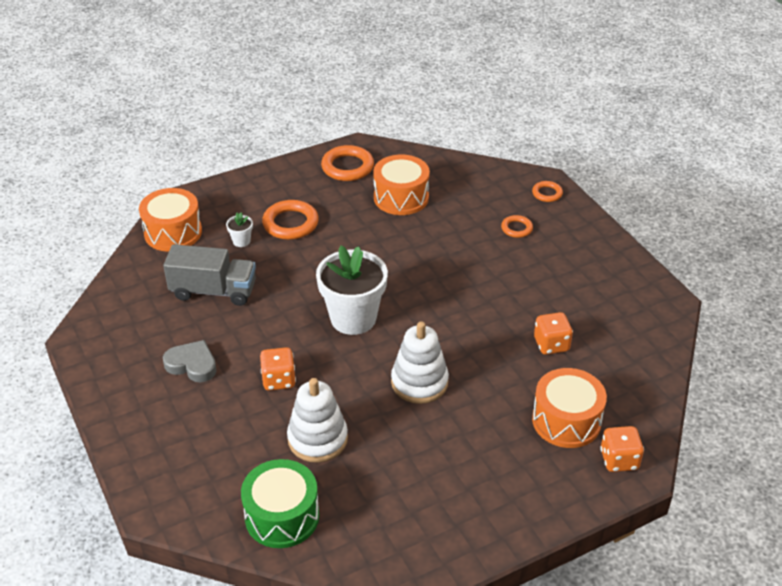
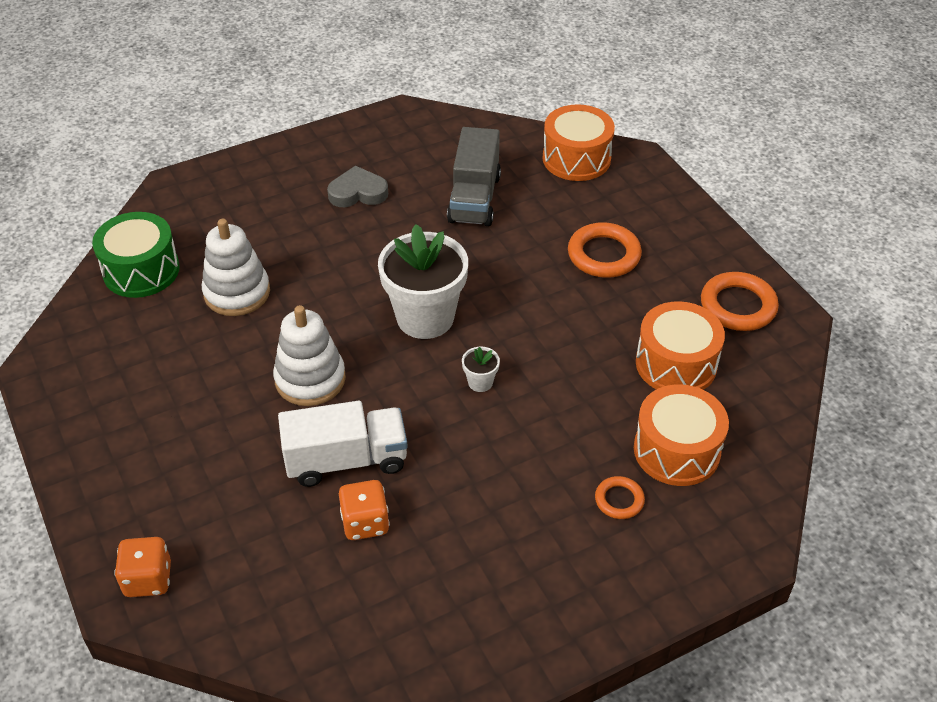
camera: 90 degrees right, 5 degrees up
(192, 365) = (358, 192): grey heart -> grey heart turned 120 degrees counterclockwise
(241, 241) = (565, 214): white flower pot -> white flower pot (480, 382)
(278, 380) = (328, 258): orange dice -> none
(498, 357) = (346, 460): none -> white truck
(547, 193) = (716, 549): orange ring -> none
(566, 421) = (224, 527): orange drum -> orange drum (676, 450)

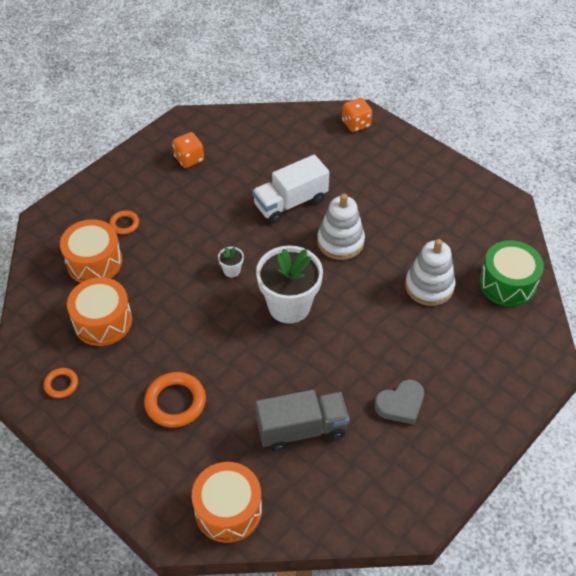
camera: 160 degrees right, 5 degrees up
(365, 523) = (262, 175): orange dice -> orange dice (189, 159)
(474, 198) = (301, 429): grey truck -> grey truck turned 90 degrees clockwise
(738, 306) = (61, 384): orange ring -> orange ring, size x0.56

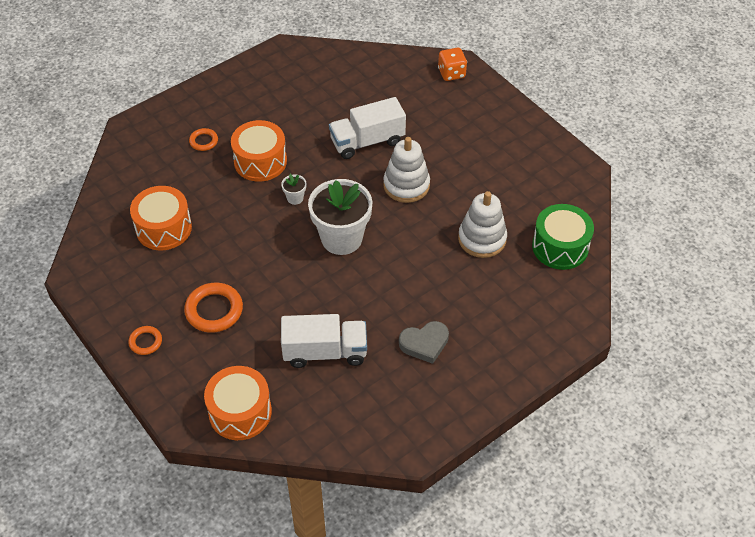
camera: 10 degrees right, 0 degrees up
(61, 384) = (114, 279): orange ring -> orange ring (145, 342)
(94, 262) = (168, 173): orange drum -> orange drum (260, 161)
(189, 159) = (279, 87): orange dice -> none
(301, 429) = (325, 352): grey truck -> white truck

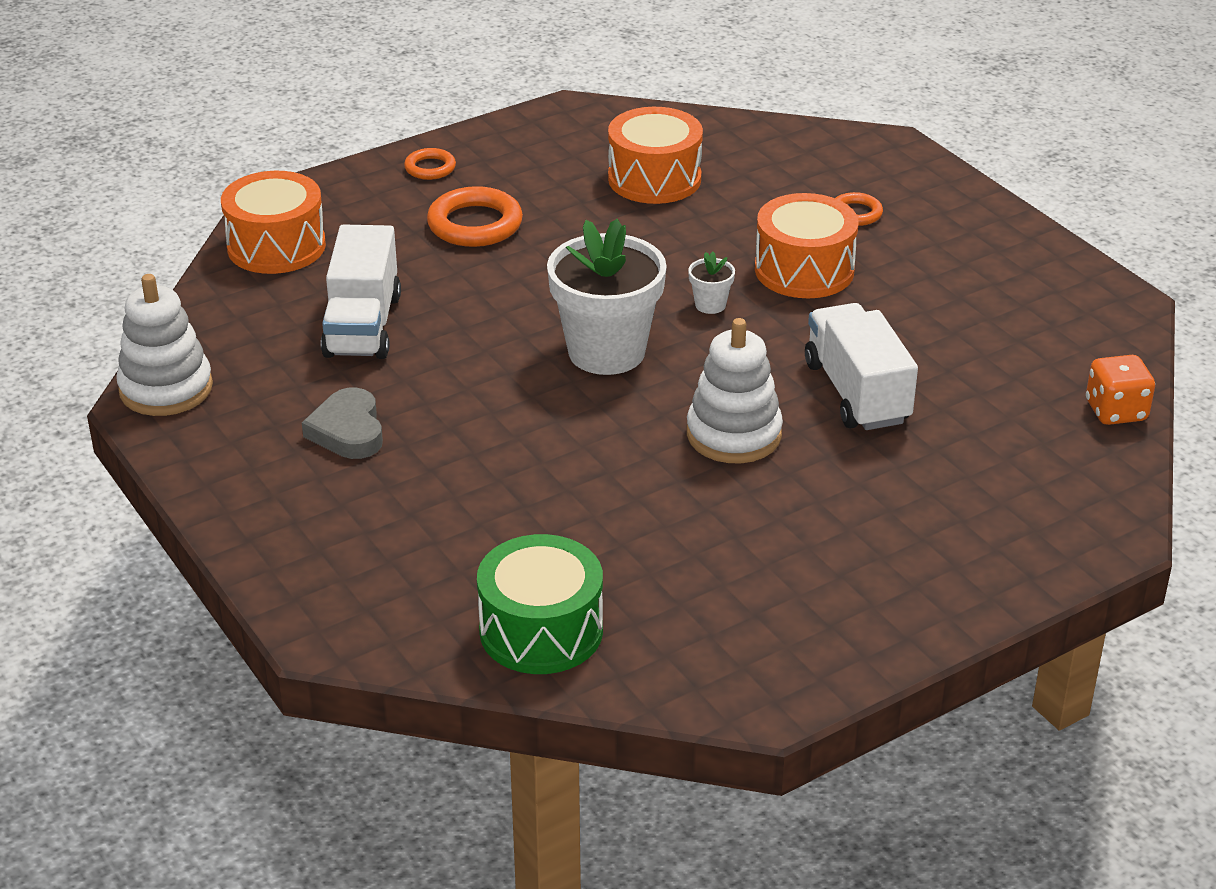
camera: 95 degrees right, 15 degrees down
(451, 73) = (1078, 522): orange dice -> orange dice (1115, 411)
(482, 239) = (579, 522): white stacking toy -> white stacking toy (166, 389)

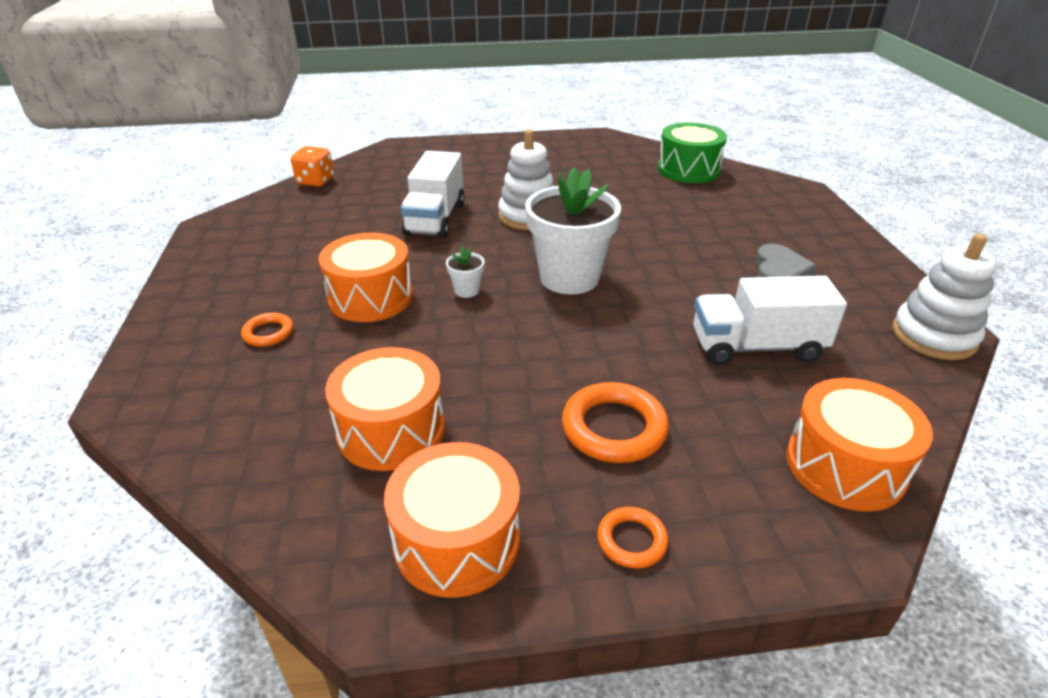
camera: 155 degrees left, 0 degrees up
(363, 326) = (756, 347): white truck -> white truck turned 120 degrees counterclockwise
(548, 140) = (457, 540): none -> orange drum

